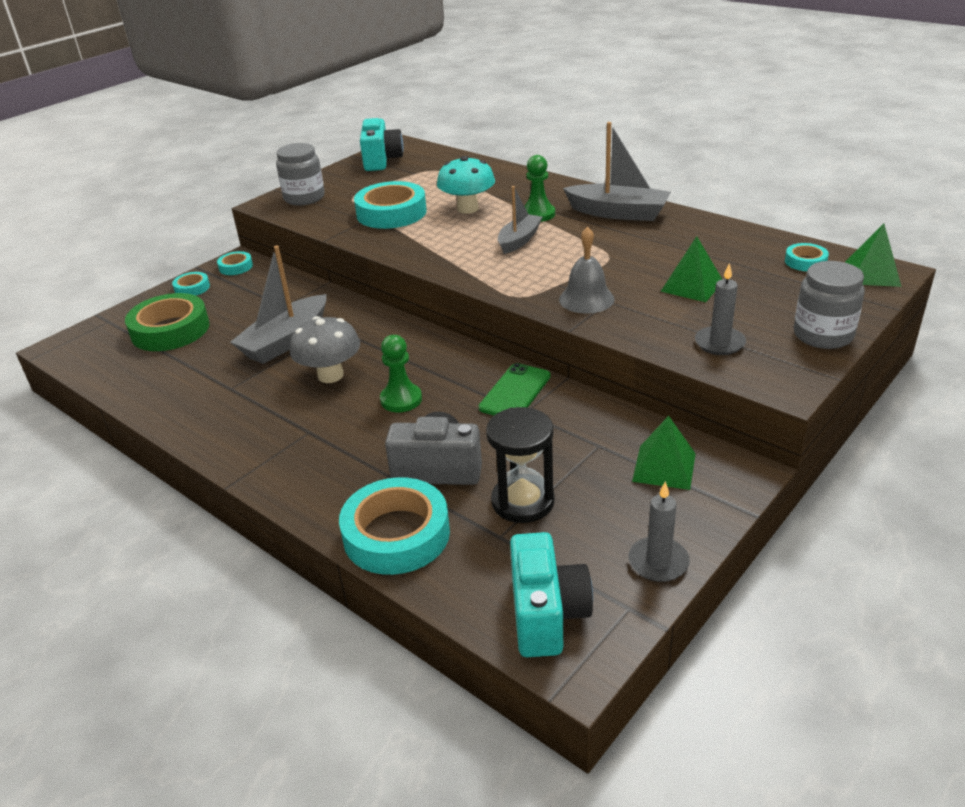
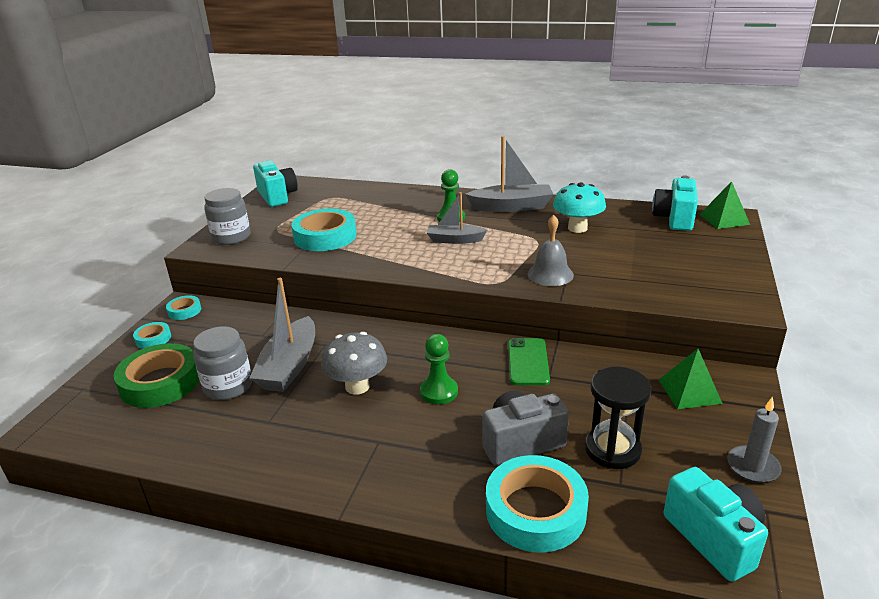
camera: 25 degrees left, 5 degrees down
(467, 209) = (389, 223): turquoise mushroom -> turquoise mushroom (577, 228)
(519, 240) = (455, 240): grey boat -> grey boat turned 90 degrees counterclockwise
(692, 286) = (616, 250): green pyramid -> none
(719, 343) = (676, 287): grey candle -> none
(805, 261) = (674, 219): turquoise tape -> turquoise camera
(823, 335) = (736, 266): grey jar -> grey jar (228, 386)

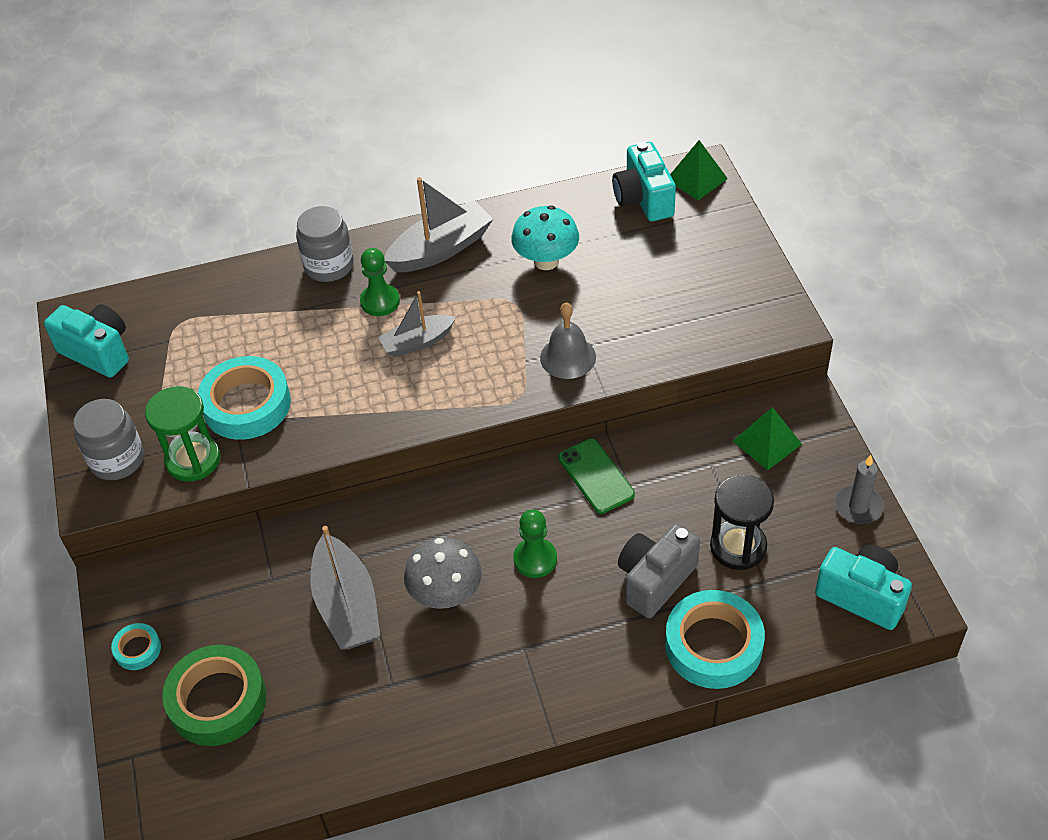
camera: 30 degrees left, 20 degrees up
(184, 311) = (130, 590): turquoise tape -> none
(228, 386) = (303, 665): grey jar -> grey jar (329, 266)
(268, 249) = (193, 460): none -> green hourglass

